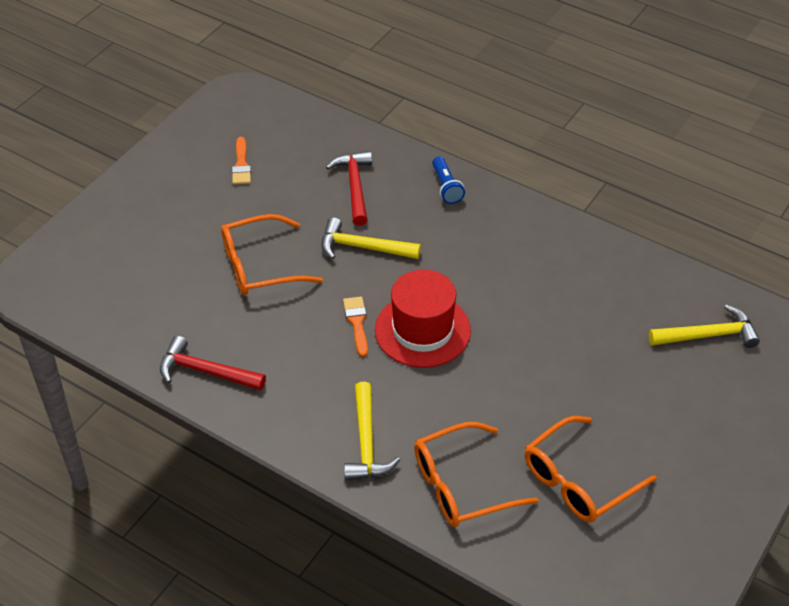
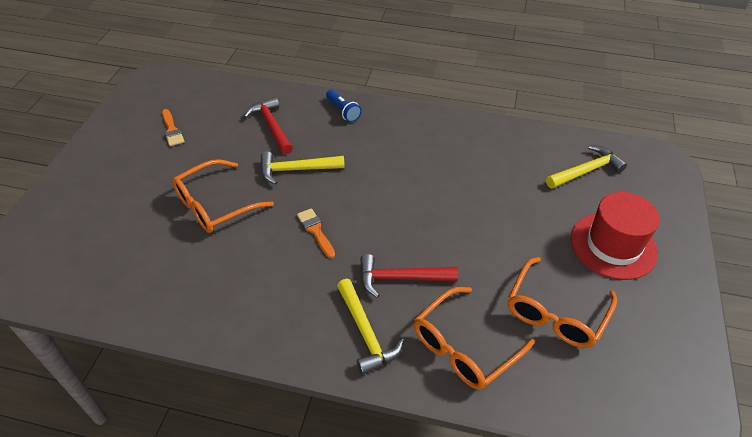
camera: 20 degrees left, 0 degrees up
(206, 371) = (196, 309): red hammer -> red hammer (401, 278)
(422, 330) = (372, 223): red hat -> red hat (613, 245)

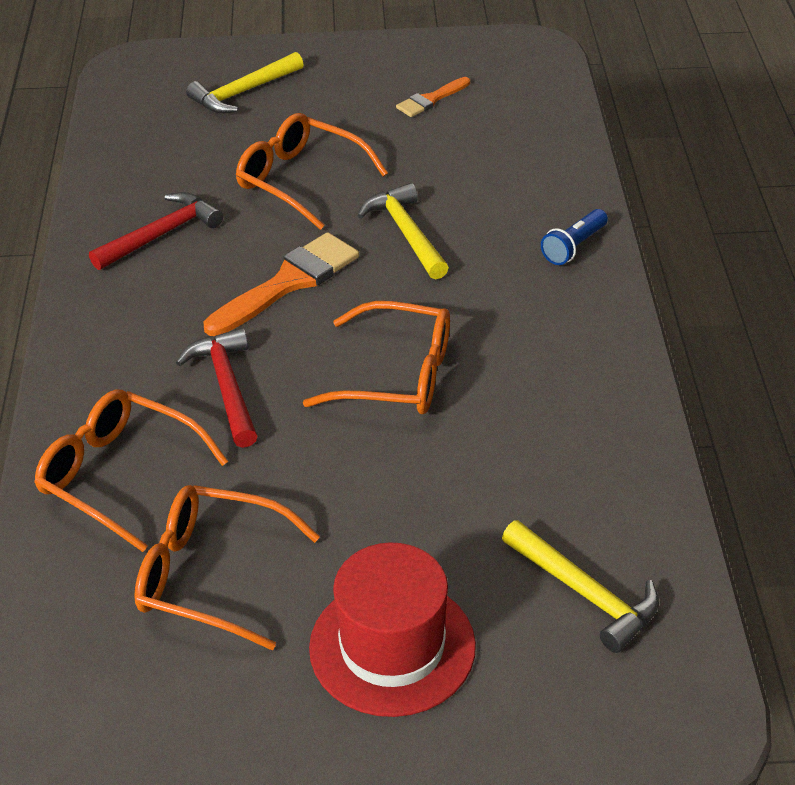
camera: 75 degrees right, 5 degrees down
(271, 126) = (491, 184): red hammer -> red hammer (161, 235)
(315, 231) = (288, 282): orange brush -> orange brush, size x1.79
(365, 333) = (120, 372): yellow hammer -> yellow hammer (243, 92)
(418, 201) = (397, 375): none -> orange glasses

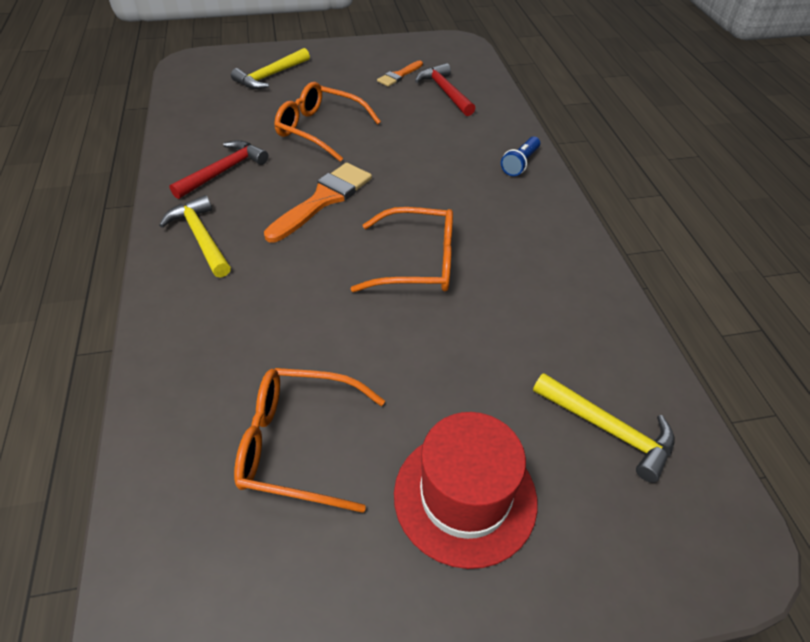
camera: 10 degrees left, 5 degrees up
(119, 475) = (210, 361): orange glasses -> none
(227, 387) = (289, 281): red hammer -> red hammer (445, 92)
(406, 233) = (402, 161): yellow hammer -> yellow hammer (201, 237)

